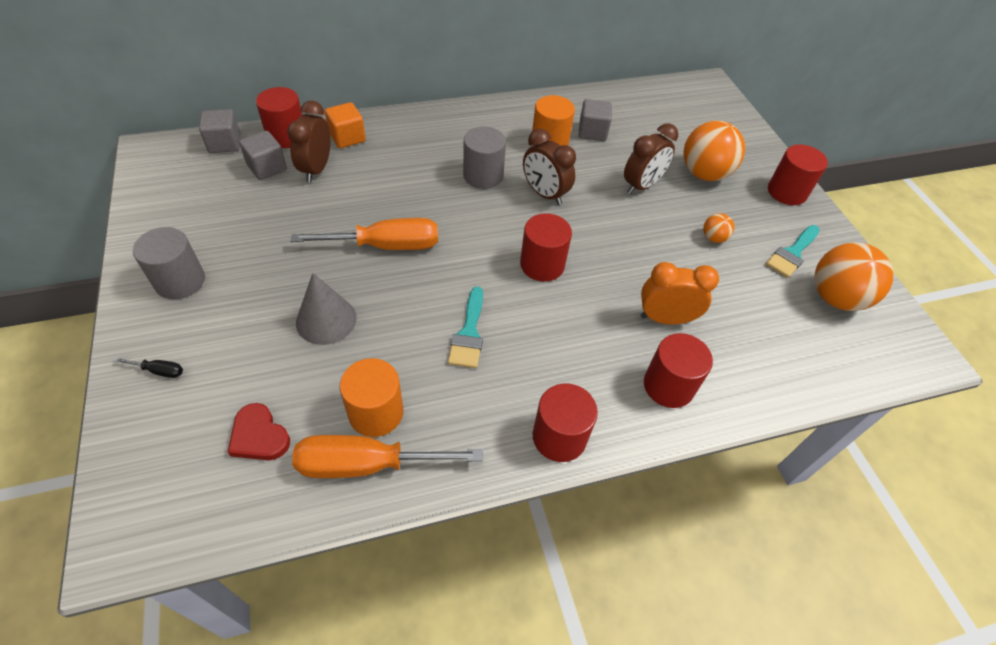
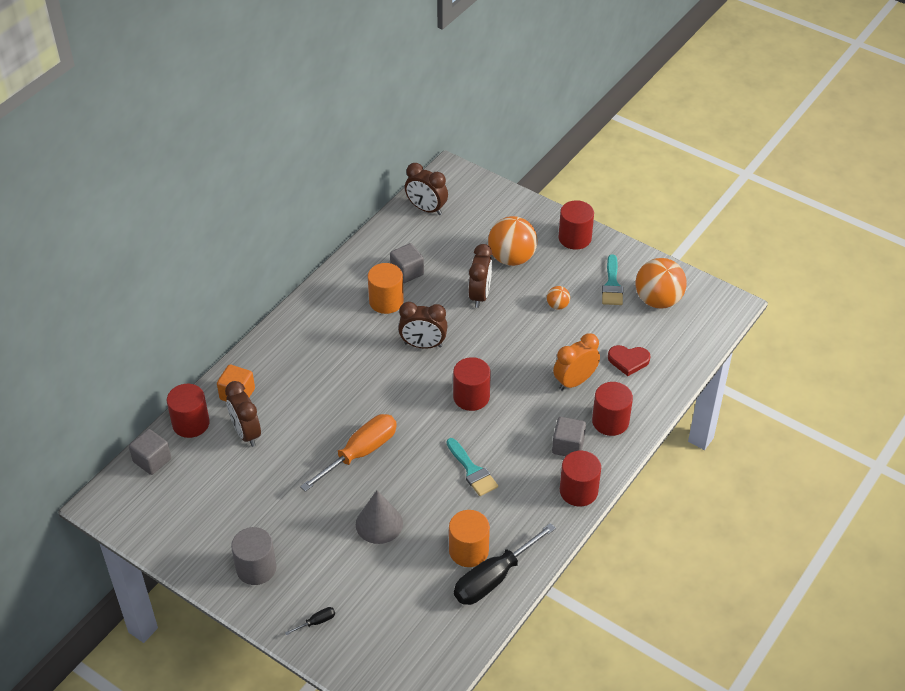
camera: 35 degrees left, 5 degrees down
(259, 436) = (419, 609): red heart -> red heart (628, 361)
(267, 168) = (209, 456): grey cube -> grey cube (568, 446)
(366, 464) = (493, 578): orange screwdriver -> black screwdriver
(483, 176) = (368, 359): grey cylinder -> none
(660, 98) = (426, 209): none -> brown clock

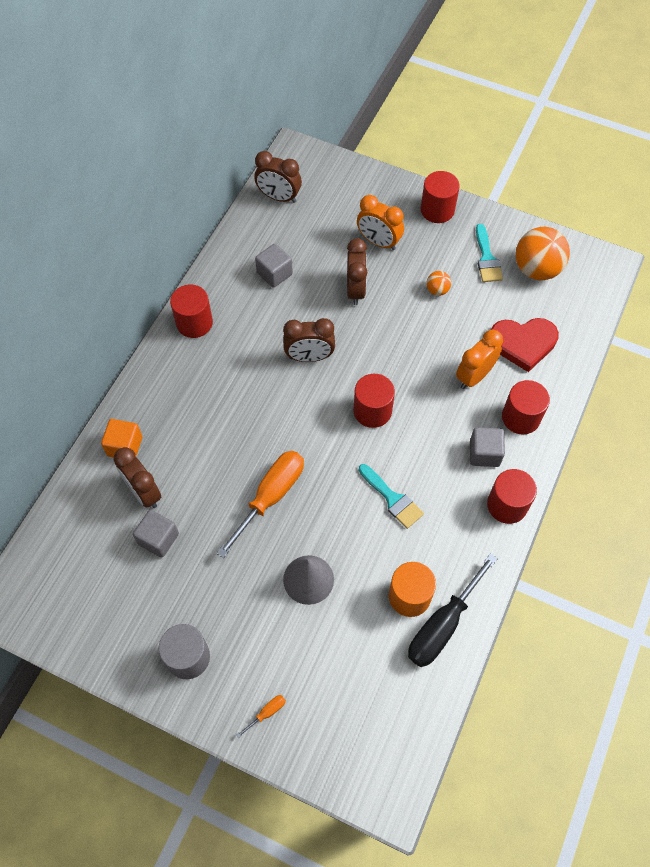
camera: 10 degrees left, 15 degrees up
(152, 460) = (48, 542): grey cube -> grey cube (158, 539)
(191, 423) = (81, 490): red cylinder -> red cylinder (194, 323)
(316, 622) = (267, 713): black screwdriver -> orange screwdriver
(386, 301) = (260, 311): orange cylinder -> none
(511, 258) = (378, 242): orange ball -> orange clock
(628, 361) = (523, 344): red heart -> red heart, size x1.57

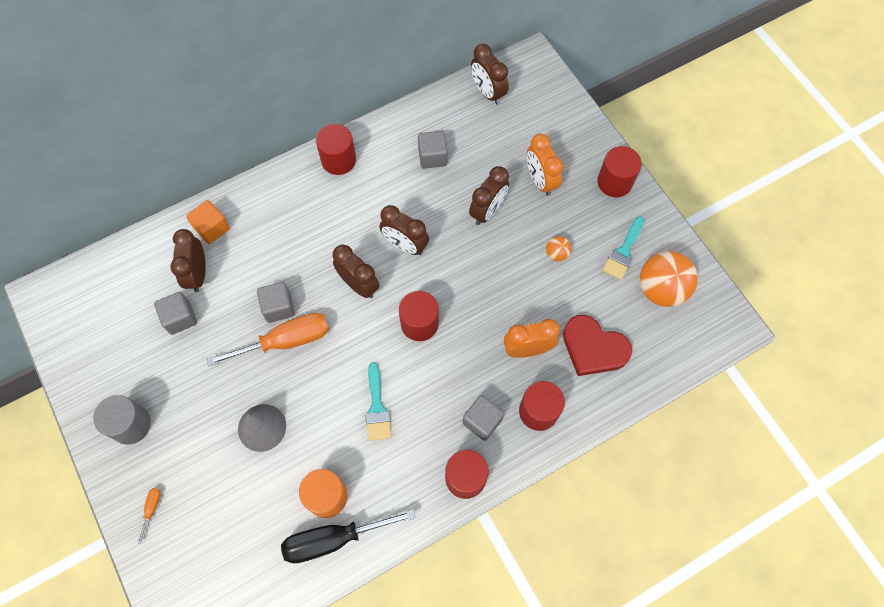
camera: 35 degrees right, 5 degrees up
(241, 474) = (278, 307): none -> grey cube
(267, 713) = (152, 509): orange screwdriver -> orange screwdriver turned 75 degrees counterclockwise
(296, 412) = (359, 285): none -> brown clock

